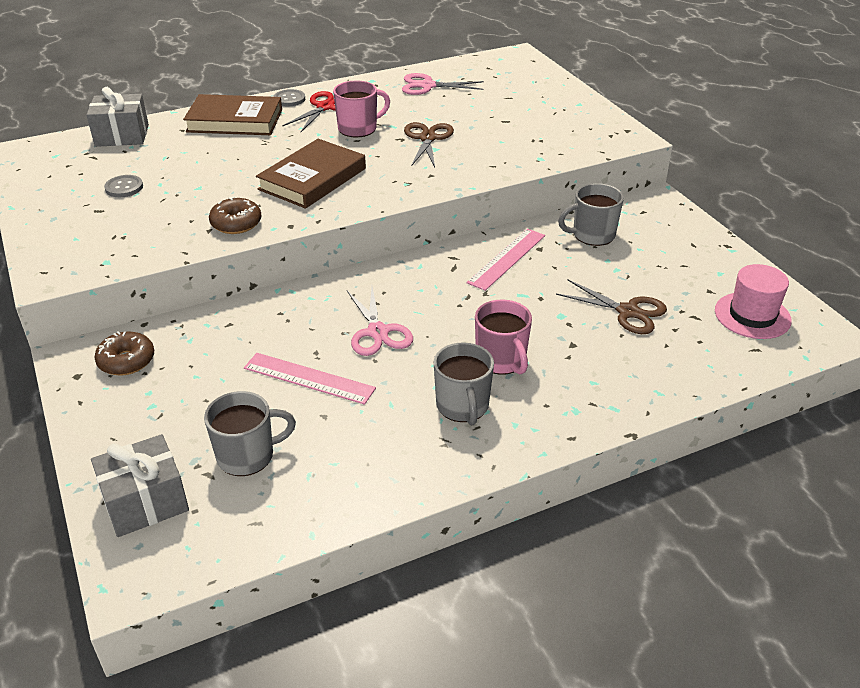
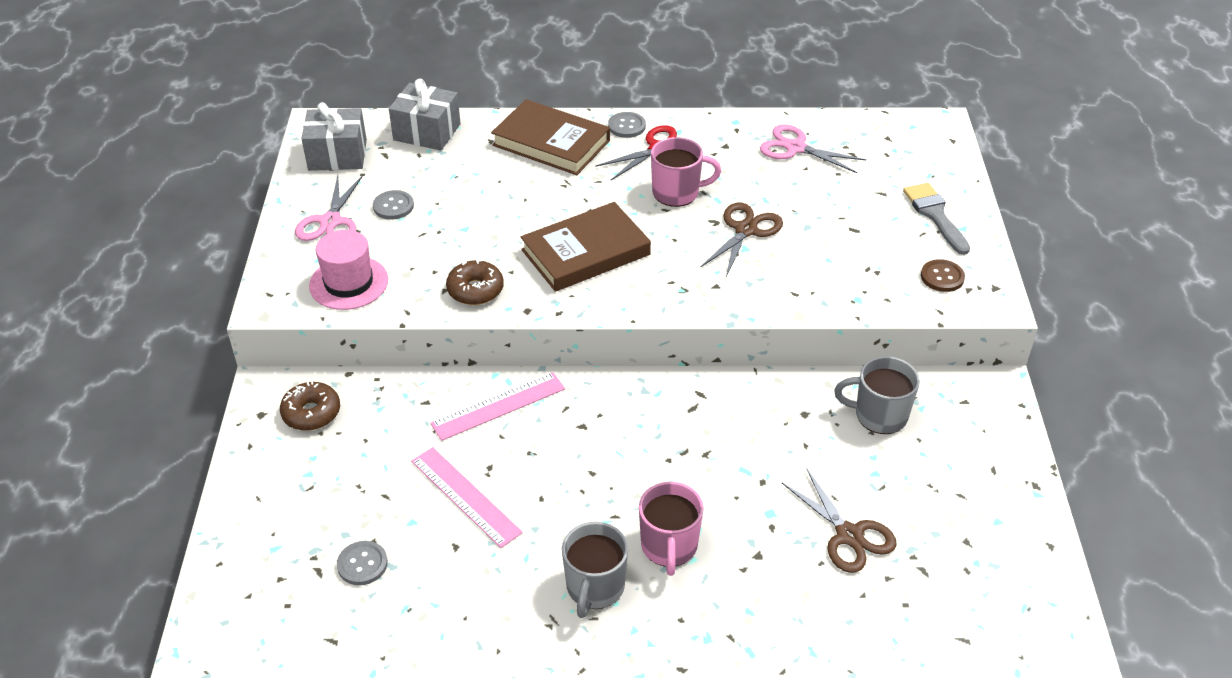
camera: 25 degrees right, 5 degrees up
(145, 502) = (251, 579): grey gift -> grey gift (337, 155)
(247, 456) = (362, 564): grey mug -> grey button
(377, 332) = (563, 464): pink scissors -> pink scissors (330, 222)
(507, 259) = (758, 416): pink ruler -> pink ruler (498, 406)
(555, 101) = (935, 215): none -> grey brush
(587, 133) = (942, 277): none -> brown button
(752, 315) = (994, 593): pink hat -> pink hat (348, 283)

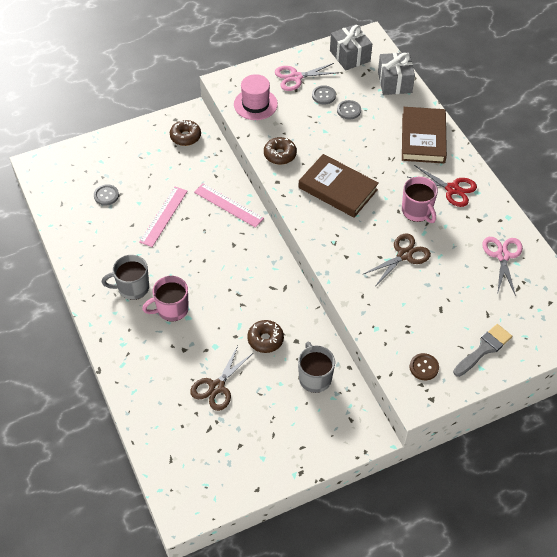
camera: 65 degrees right, 10 degrees up
(626, 126) = (464, 166): grey button -> grey button (349, 110)
(746, 230) = (404, 255): brown scissors -> brown scissors turned 45 degrees counterclockwise
(786, 448) = (265, 339): none -> brown donut

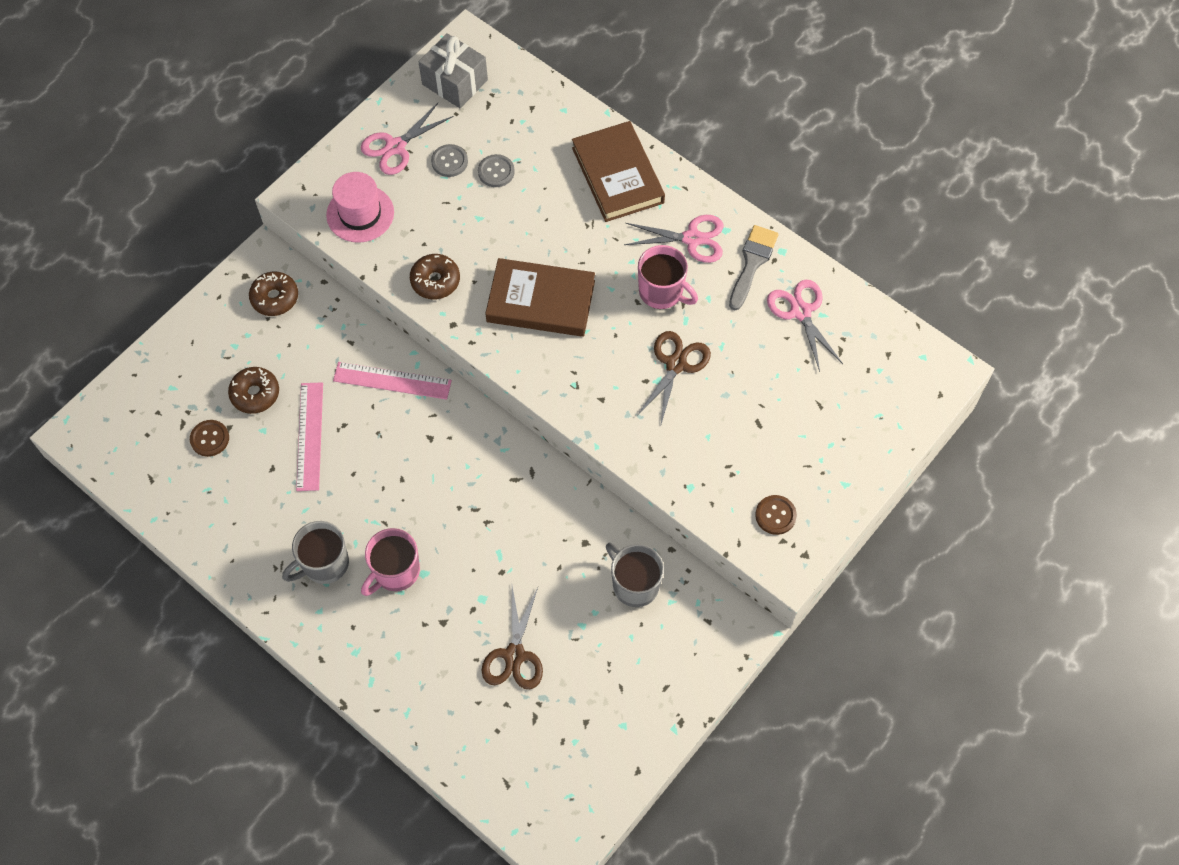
camera: 25 degrees left, 10 degrees up
(106, 195) = (210, 439): grey button -> brown button
(265, 339) = (544, 559): brown donut -> brown donut (255, 394)
(394, 82) = (537, 101): grey gift -> none
(452, 189) = (692, 239): red scissors -> pink scissors
(484, 349) = (837, 456): grey brush -> grey brush (752, 263)

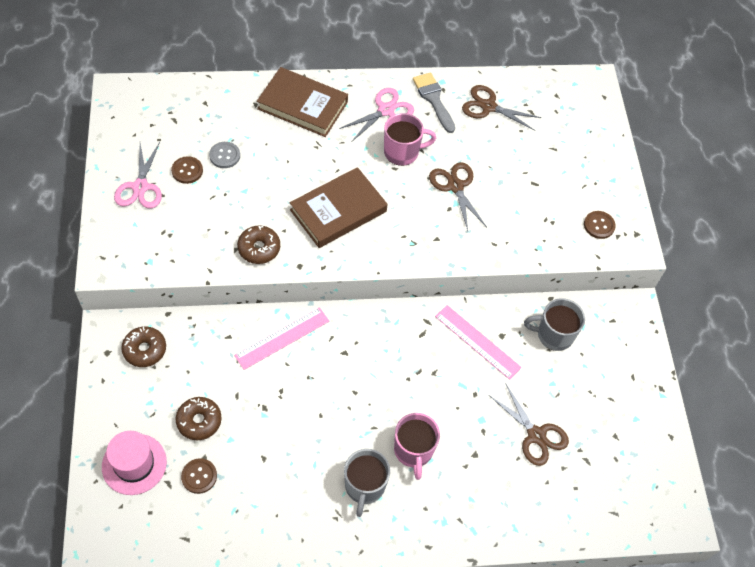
camera: 50 degrees left, 5 degrees down
(310, 436) = (266, 416): pink ruler -> pink ruler (477, 342)
(360, 214) = (162, 245): pink hat -> pink hat (134, 464)
(449, 161) = (187, 171): grey button -> brown button
(454, 82) = (137, 121): grey gift -> none
(801, 312) = (488, 106): pink scissors -> brown scissors

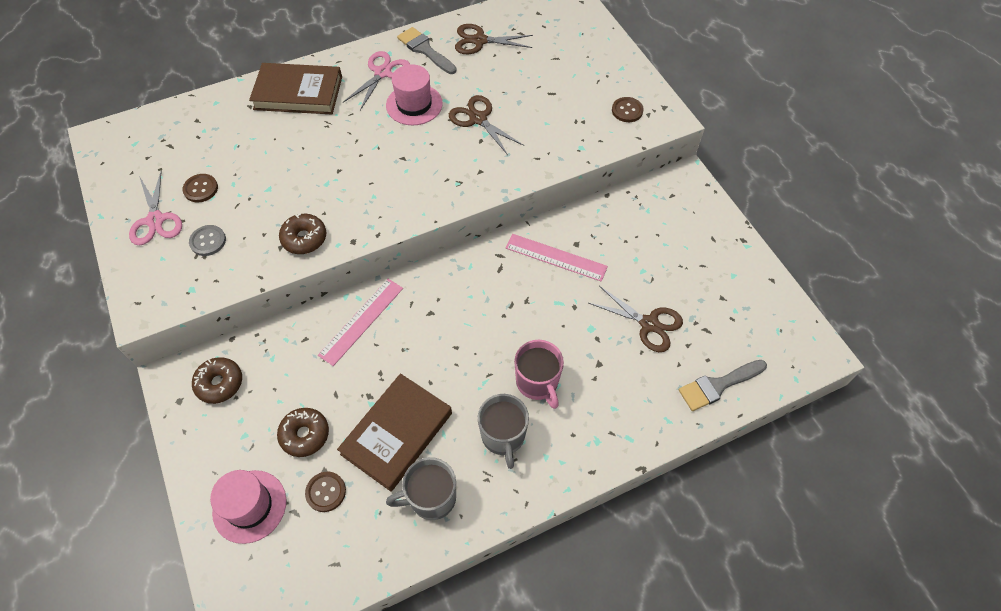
camera: 15 degrees left, 0 degrees up
(224, 156) = (235, 162): grey button -> grey button (208, 241)
(338, 211) = (372, 177): brown book -> brown book (397, 433)
(402, 152) = (414, 104): pink mug -> pink hat
(553, 335) = (624, 226): grey mug -> grey mug (431, 498)
(574, 515) = (718, 385): none -> grey brush

